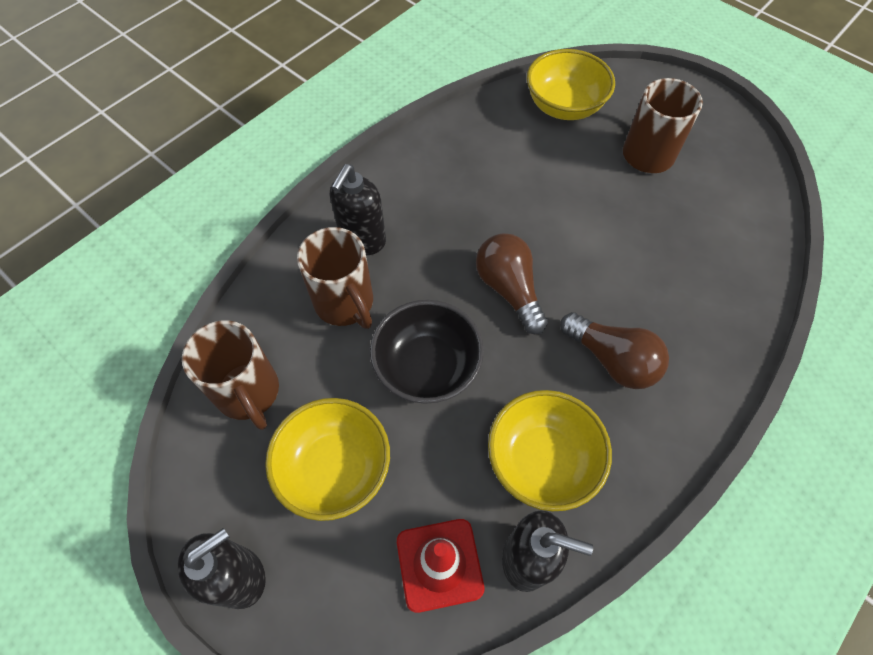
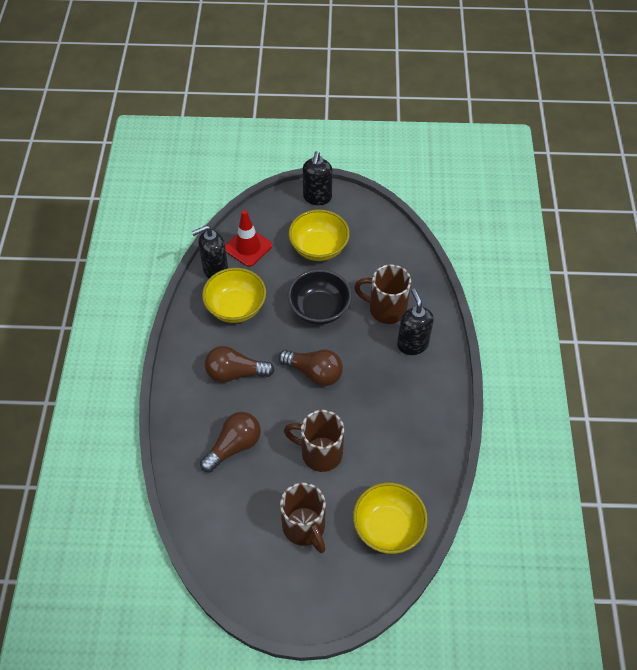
camera: 140 degrees right, 5 degrees down
(249, 393) = (384, 247): brown mug -> brown mug (320, 453)
(674, 273) = (234, 446): none -> brown light bulb

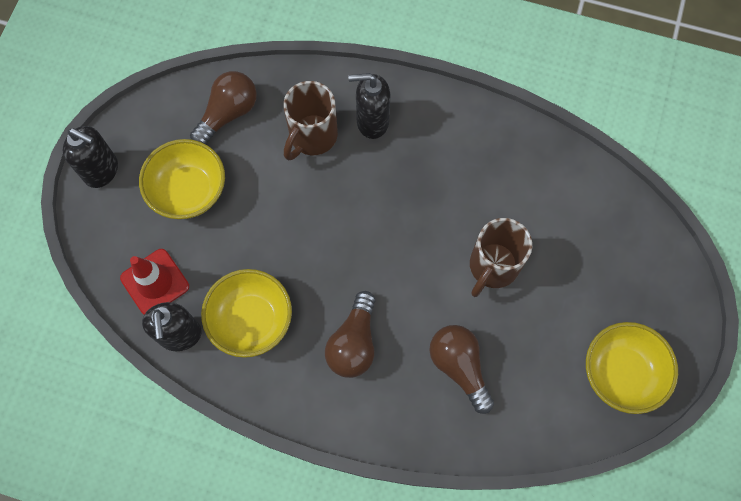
camera: 75 degrees left, 15 degrees up
(304, 527) = (583, 308): brown mug -> none
(314, 372) = (380, 245): brown light bulb -> brown light bulb (228, 114)
(319, 309) = (287, 215): black bowl -> none
(388, 527) = (601, 217): yellow bowl -> yellow bowl (621, 373)

